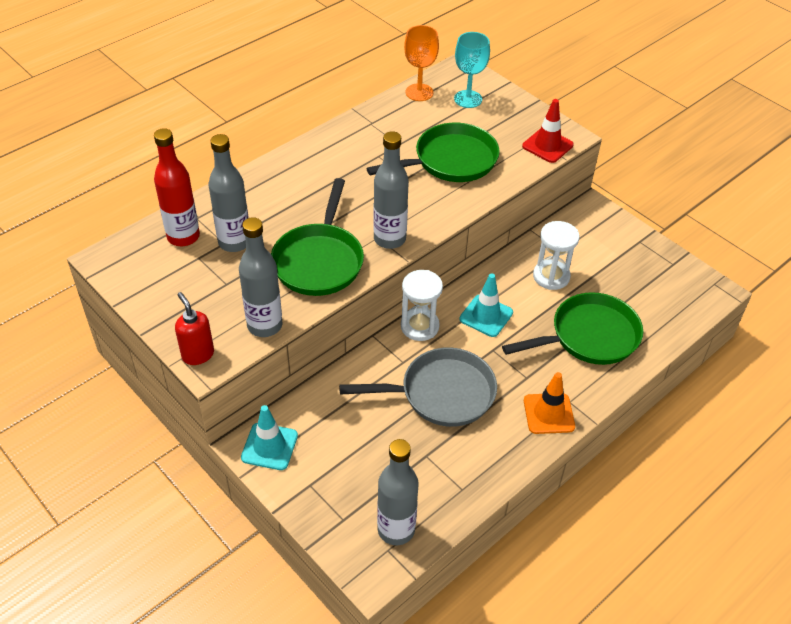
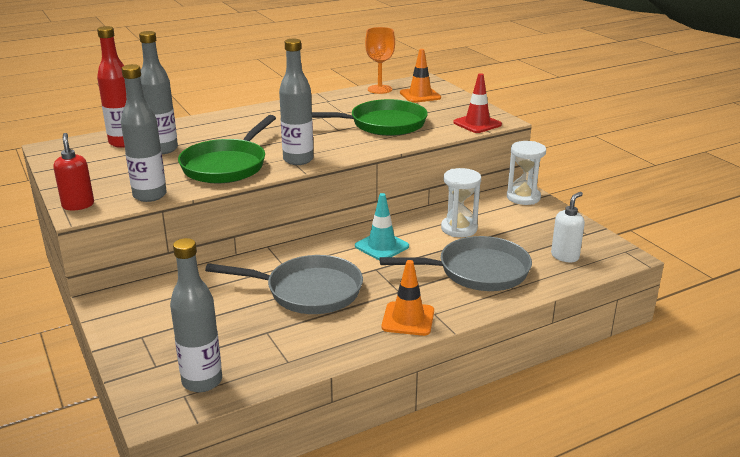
camera: 15 degrees right, 20 degrees down
(269, 446) = (123, 305): turquoise traffic cone -> none
(419, 326) = (314, 246): white hourglass -> white hourglass (523, 197)
(468, 99) = (420, 95): turquoise goblet -> orange traffic cone
(589, 336) = (477, 271): green pan -> grey pan
(662, 301) = (565, 256): none -> white soap dispenser

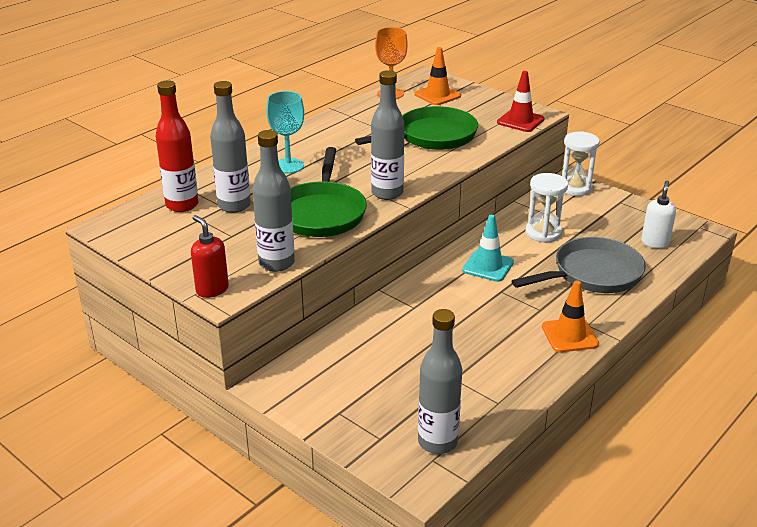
camera: 20 degrees left, 5 degrees up
(237, 128) = (288, 166): none -> turquoise goblet
(308, 291) = (458, 328): grey pan -> none

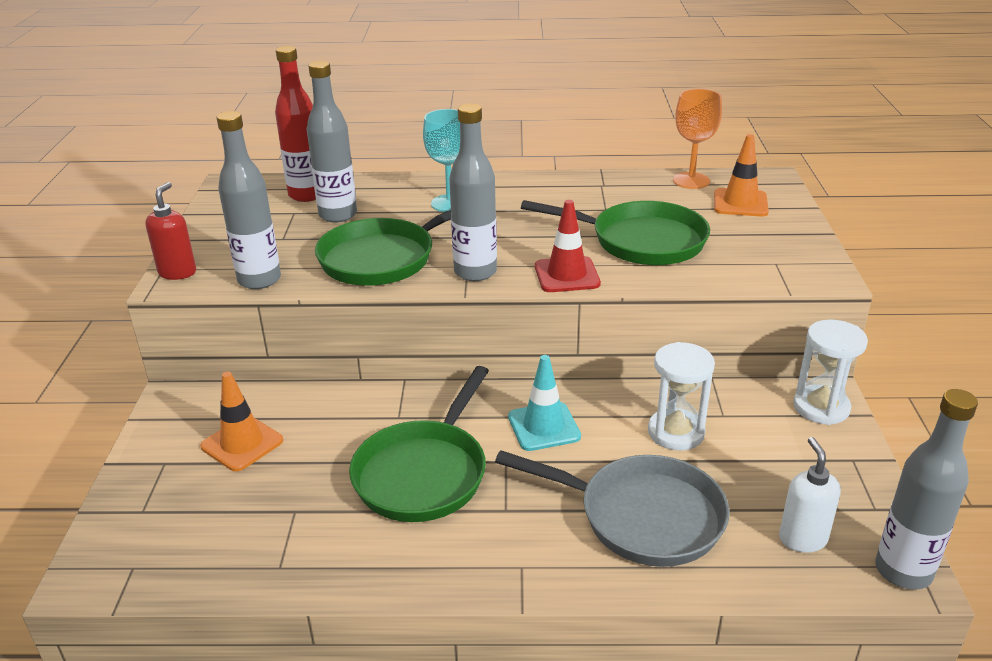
camera: 50 degrees right, 0 degrees up
(437, 442) = (166, 555): grey bottle -> grey bottle (903, 571)
(477, 321) = (424, 473): none -> green pan
(520, 121) = (782, 273): red traffic cone -> red traffic cone (567, 275)
(569, 335) = (478, 561): orange traffic cone -> orange traffic cone (242, 443)
(655, 243) = (802, 539): white soap dispenser -> white soap dispenser turned 75 degrees counterclockwise

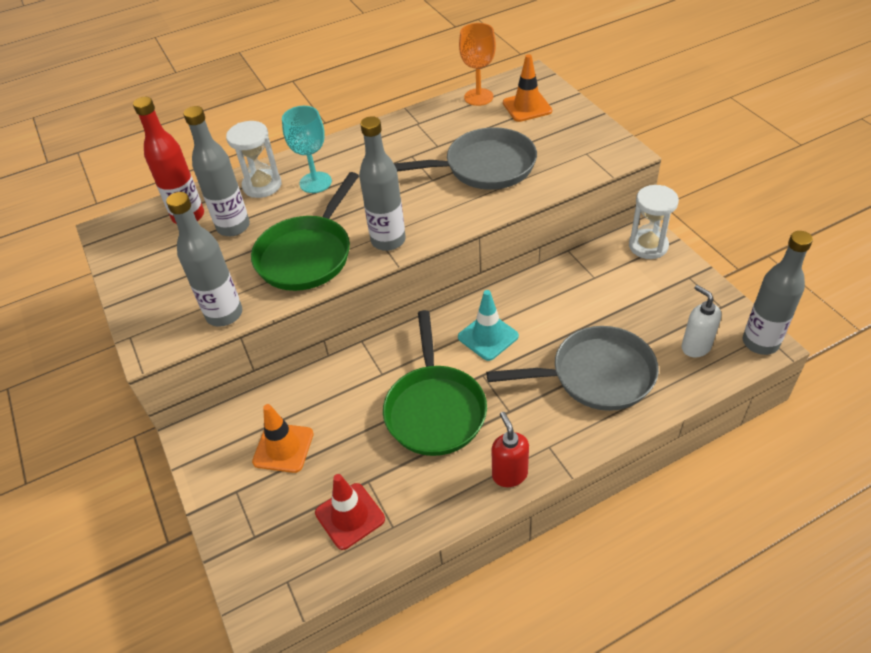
camera: 25 degrees left, 15 degrees up
(178, 272) = (147, 335): red soap dispenser -> red soap dispenser (509, 474)
(567, 275) = (456, 217): red traffic cone -> red traffic cone (350, 516)
(641, 241) = (484, 167): green pan -> grey pan
(676, 432) = (574, 303): white hourglass -> white hourglass (262, 185)

